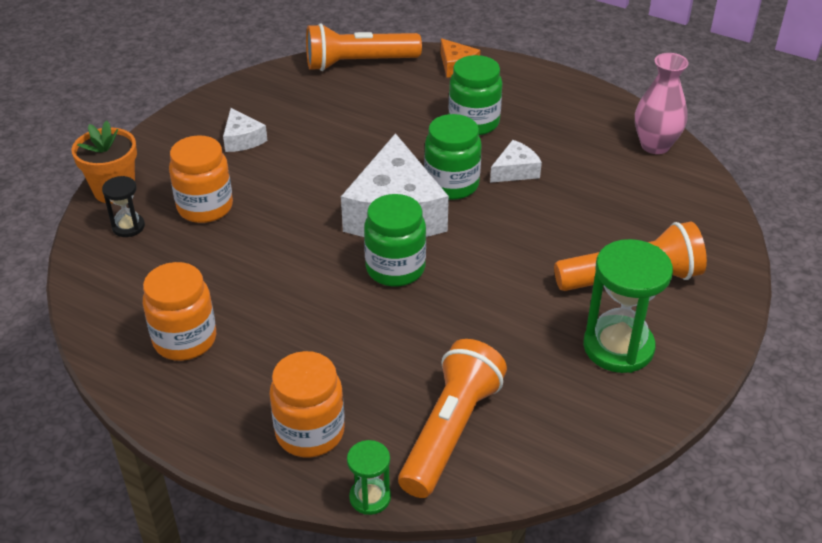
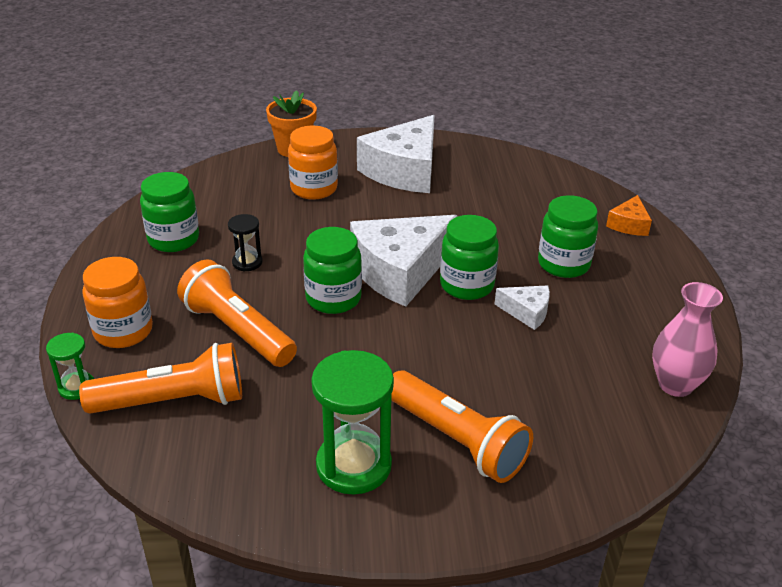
camera: 55 degrees right, 5 degrees down
(128, 227) = (263, 170): black hourglass -> black hourglass (247, 262)
(185, 340) = (173, 239): orange jar -> green jar
(242, 139) = (404, 171): white cheese -> white cheese, size x2.16
(358, 63) = (562, 178): orange flashlight -> orange flashlight (237, 331)

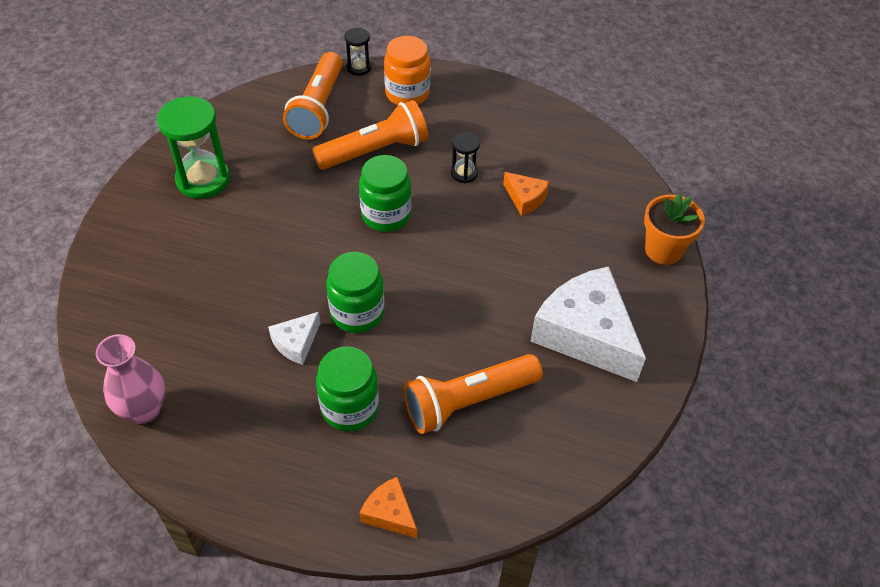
camera: 110 degrees right, 15 degrees up
(77, 387) = (359, 67): green hourglass -> black hourglass
(173, 239) = (519, 135): green jar -> none
(266, 221) = (525, 198): none -> orange cheese
(314, 189) = (572, 246): orange jar -> none
(400, 271) = (402, 271): white cheese -> none
(456, 440) = (187, 239): orange flashlight -> orange flashlight (467, 401)

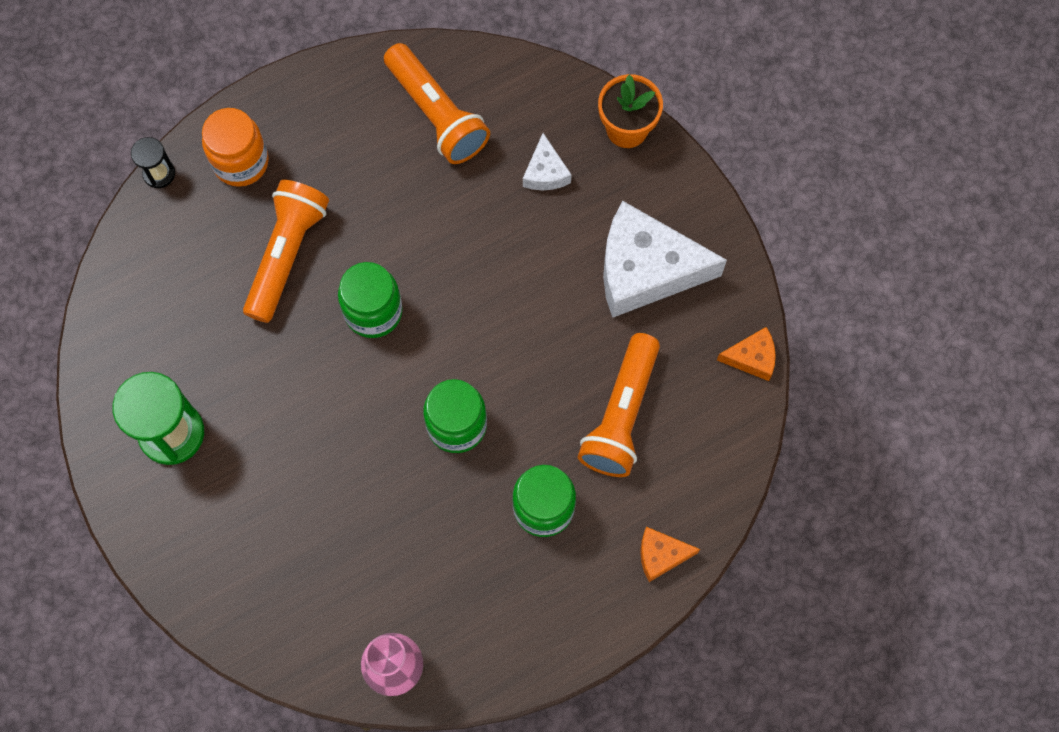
camera: 45 degrees left, 20 degrees up
(296, 343) = (441, 498): white cheese -> white cheese (545, 172)
(318, 108) = (177, 257): orange flashlight -> orange flashlight (436, 114)
(464, 173) = (390, 204): black hourglass -> none
(525, 198) = (468, 182): orange cheese -> orange cheese (752, 358)

